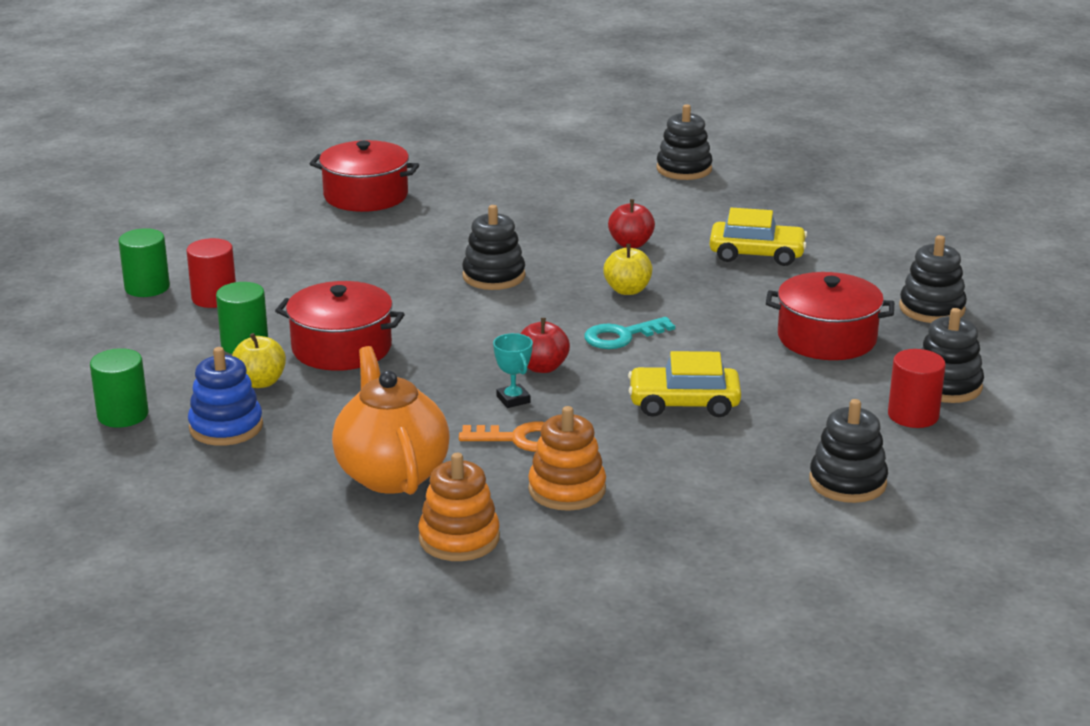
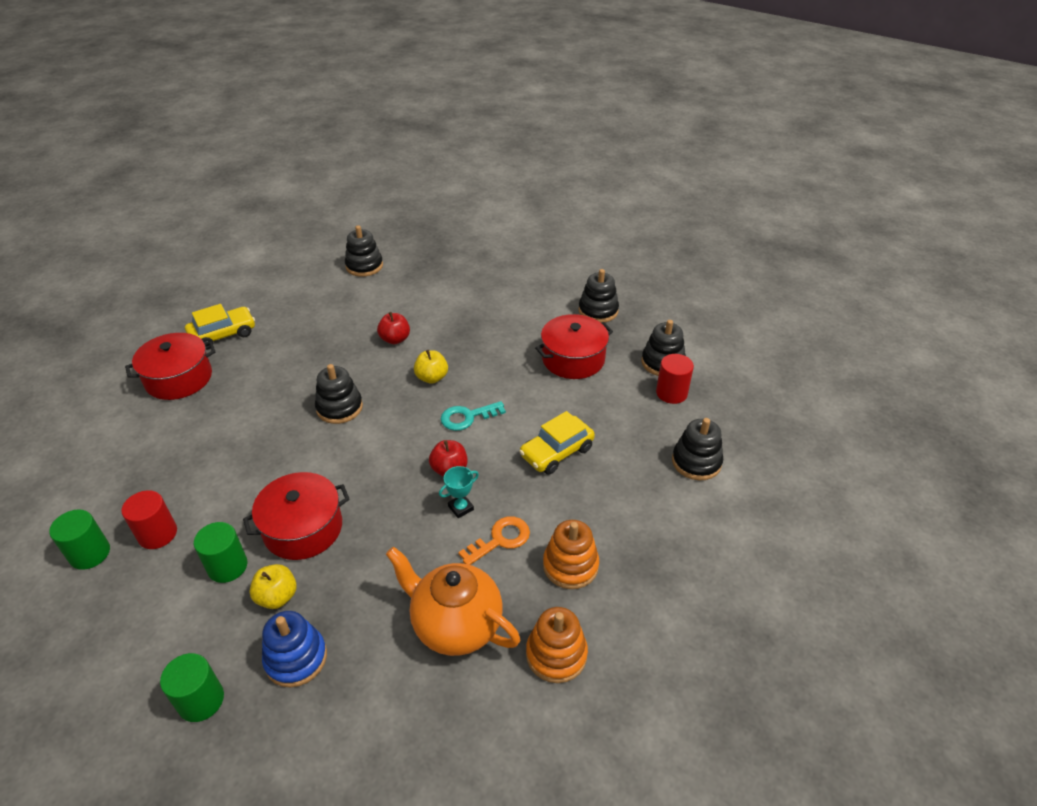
camera: 40 degrees left, 15 degrees up
(513, 399) = (460, 508): turquoise trophy -> turquoise trophy turned 60 degrees counterclockwise
(622, 336) = (467, 417): turquoise key -> turquoise key turned 45 degrees clockwise
(757, 254) = (472, 314): yellow car -> yellow car (223, 334)

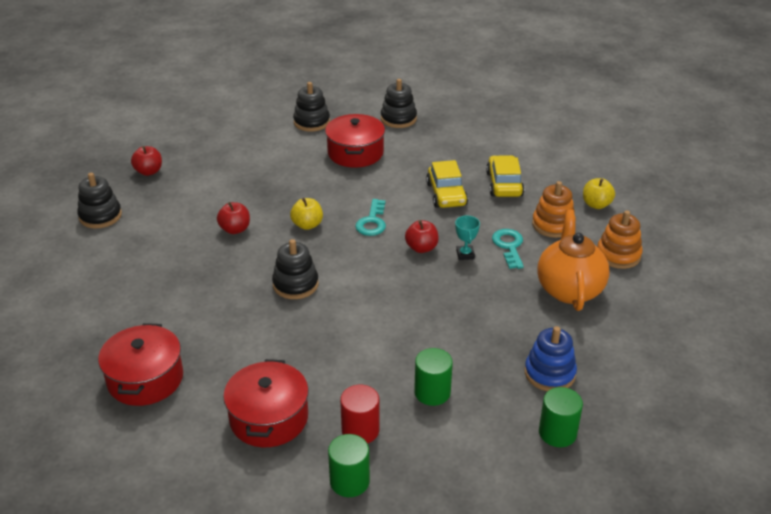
camera: 60 degrees left, 5 degrees down
(223, 334) = (104, 333): yellow car -> yellow car (504, 184)
(277, 597) = (484, 370): yellow apple -> yellow apple (596, 204)
(303, 528) = (423, 340): red pot -> red pot (269, 418)
(441, 260) = (149, 171): none -> red apple
(455, 625) = (569, 289): orange teapot -> orange teapot turned 120 degrees clockwise
(500, 539) = (509, 246): orange key -> turquoise key
(671, 393) = (432, 127): red cylinder -> none
(696, 462) = (504, 144): black stacking toy -> none

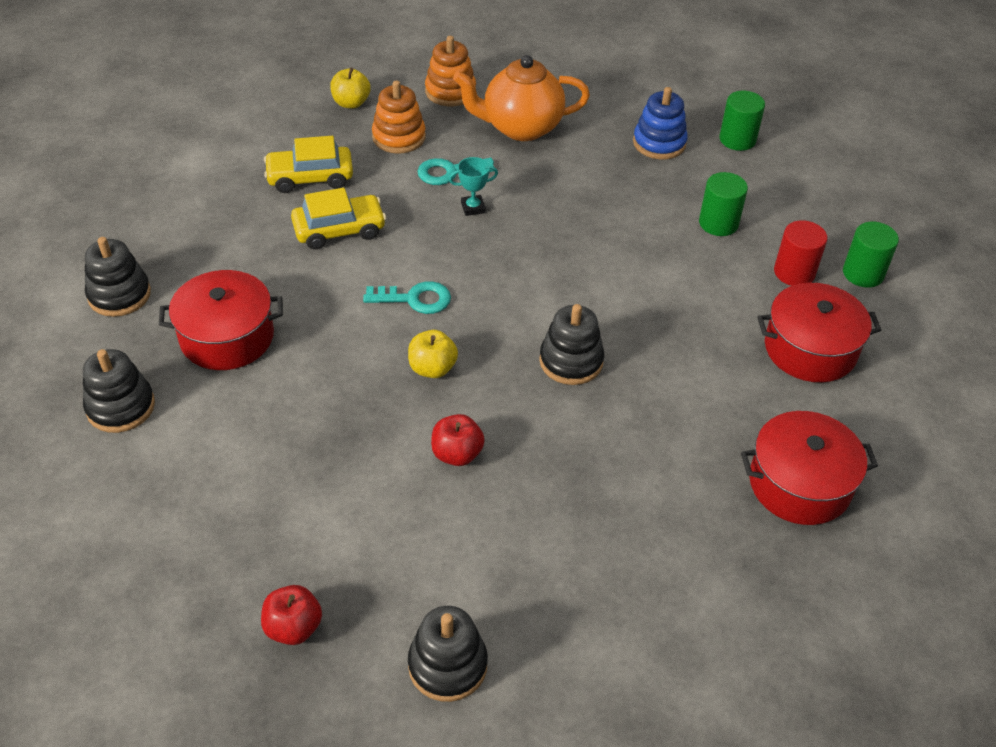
camera: 100 degrees left, 10 degrees up
(421, 248) = (466, 246): red apple -> none

